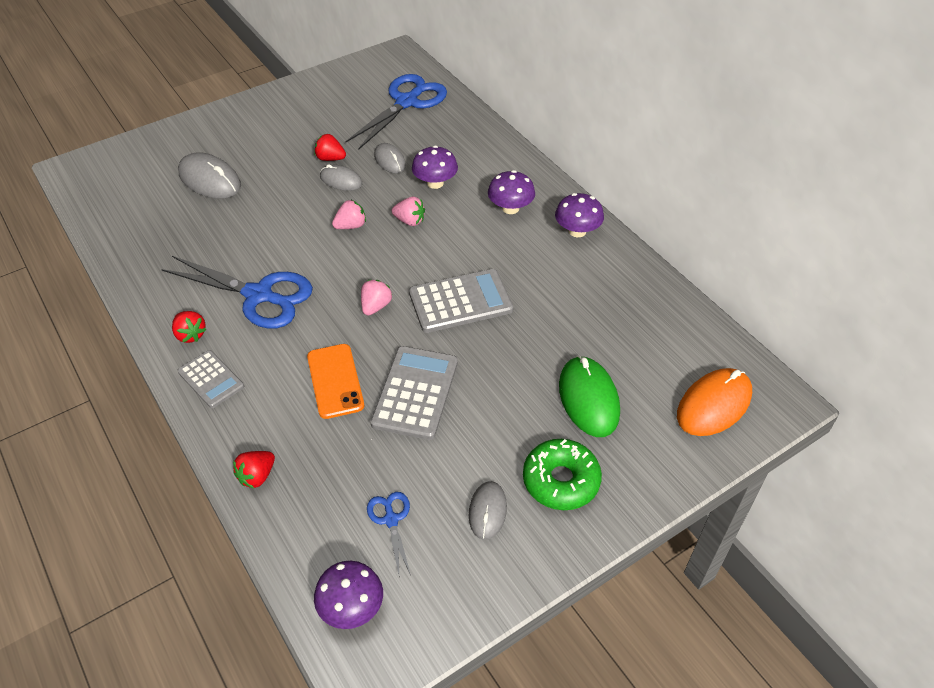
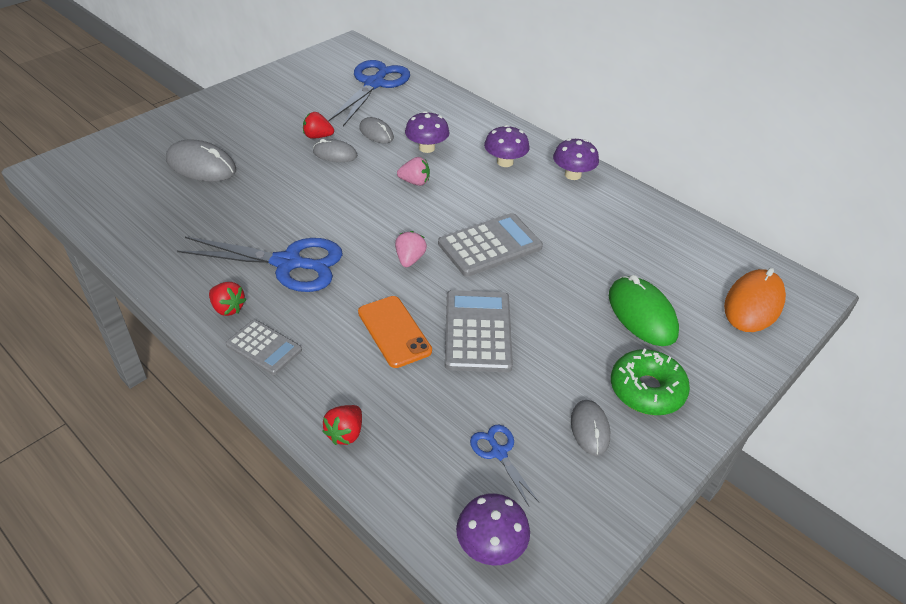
camera: 15 degrees left, 5 degrees down
(351, 226) = (359, 192): pink strawberry -> none

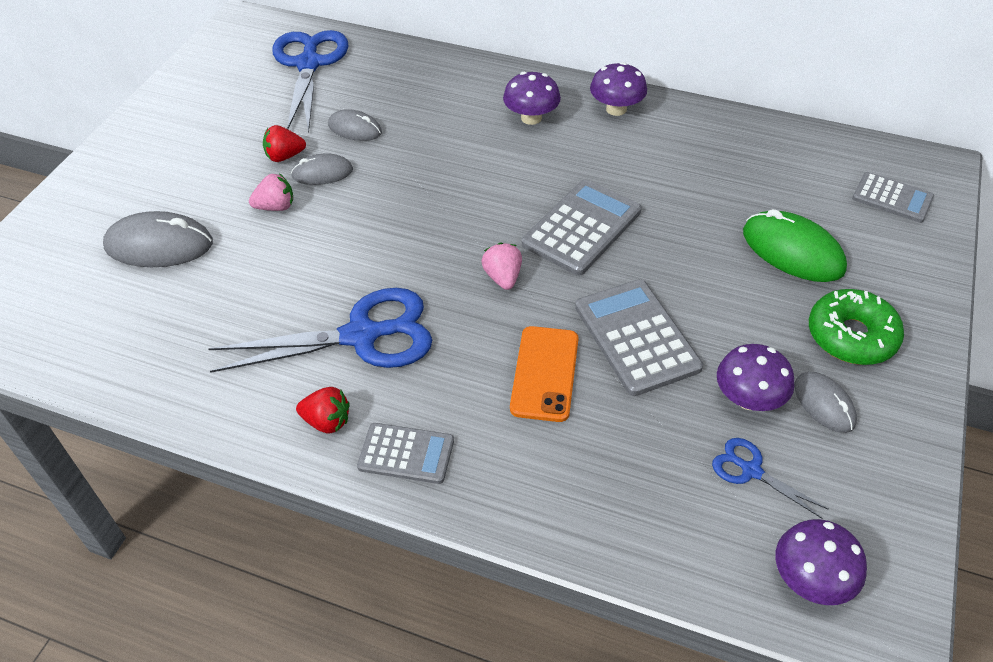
camera: 20 degrees left, 5 degrees up
(345, 433) = (572, 519): red strawberry -> none
(394, 331) = (545, 373): orange phone -> orange phone turned 60 degrees clockwise
(415, 182) = (444, 177): pink strawberry -> pink strawberry (276, 207)
(426, 148) = (429, 129): purple mushroom -> purple mushroom (748, 399)
(753, 304) = (892, 198): orange mouse -> grey calculator

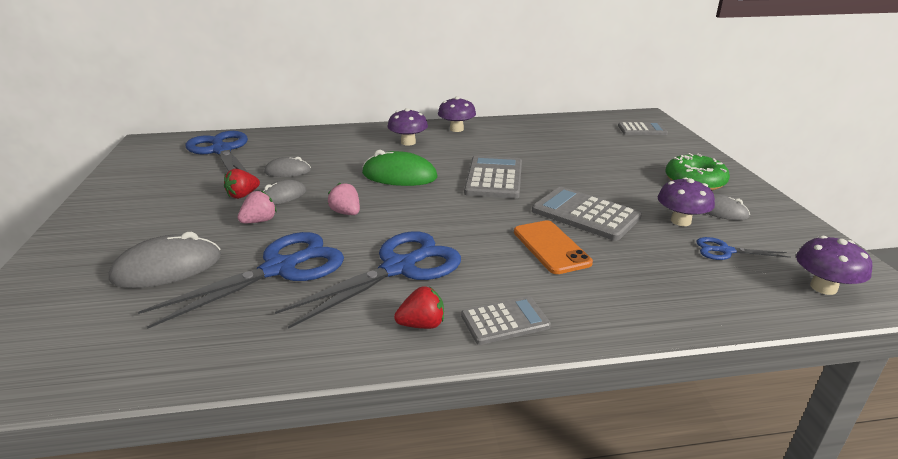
camera: 30 degrees left, 20 degrees down
(252, 288) = (280, 269): none -> blue scissors
(503, 277) = (470, 211): pink strawberry -> pink strawberry (346, 213)
(792, 251) = (621, 158): green mouse -> green mouse (399, 175)

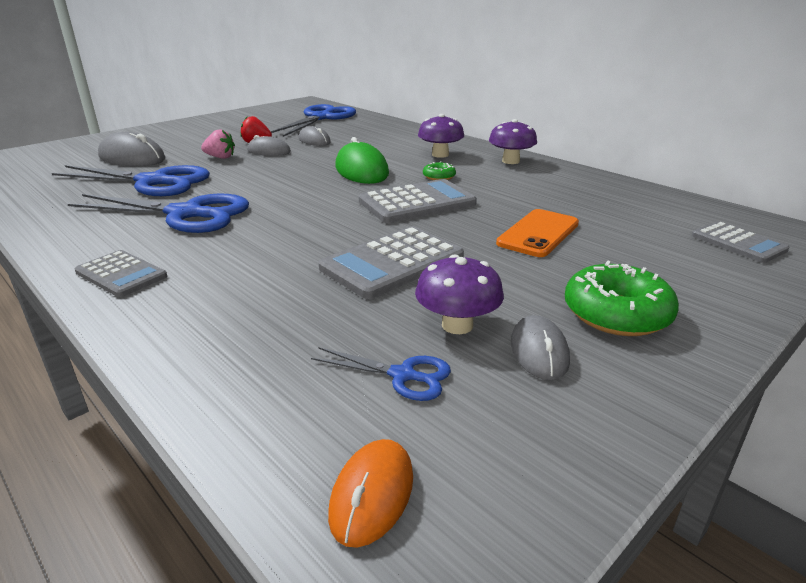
camera: 55 degrees right, 0 degrees up
(346, 213) = (264, 174): pink strawberry -> none
(422, 324) = (97, 244): red strawberry -> none
(454, 157) = (439, 177): none -> green donut
(551, 247) = (288, 262): orange phone -> orange phone (538, 233)
(585, 214) = (392, 263): grey calculator -> grey calculator turned 135 degrees counterclockwise
(725, 251) = (403, 375): blue scissors -> blue scissors turned 135 degrees clockwise
(823, 287) = (372, 494): purple mushroom -> orange mouse

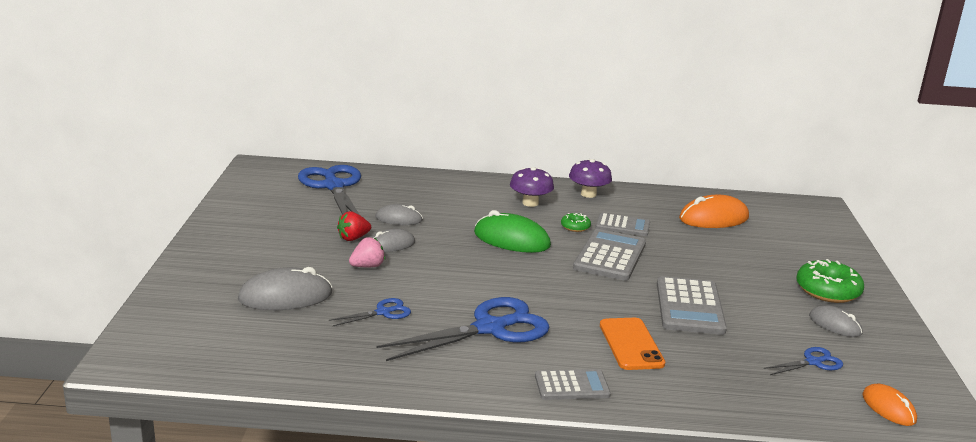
camera: 45 degrees left, 5 degrees down
(153, 182) = (383, 312): blue scissors -> blue scissors, size x0.47
(457, 325) = (786, 328): purple mushroom -> none
(538, 233) = (716, 254): orange phone -> orange phone (631, 344)
(611, 207) = (713, 218): none -> orange mouse
(738, 243) = (804, 223): grey calculator -> grey calculator (622, 225)

